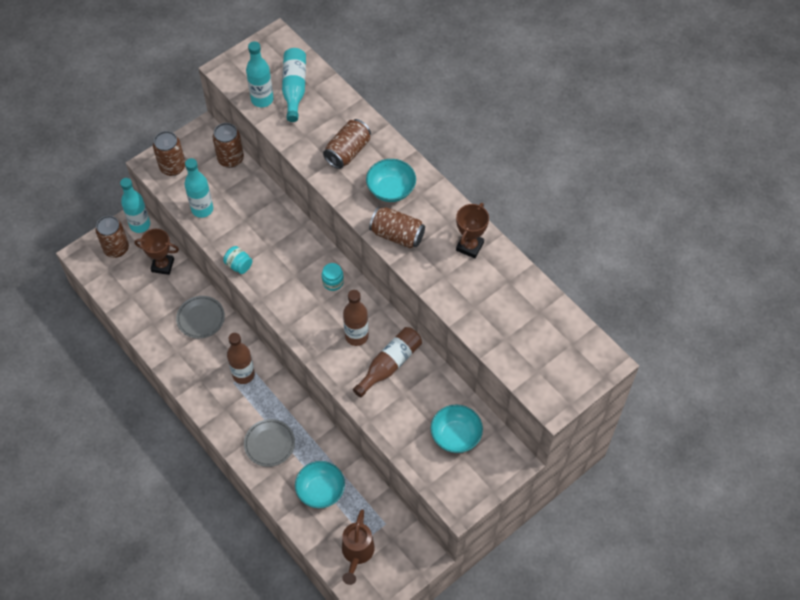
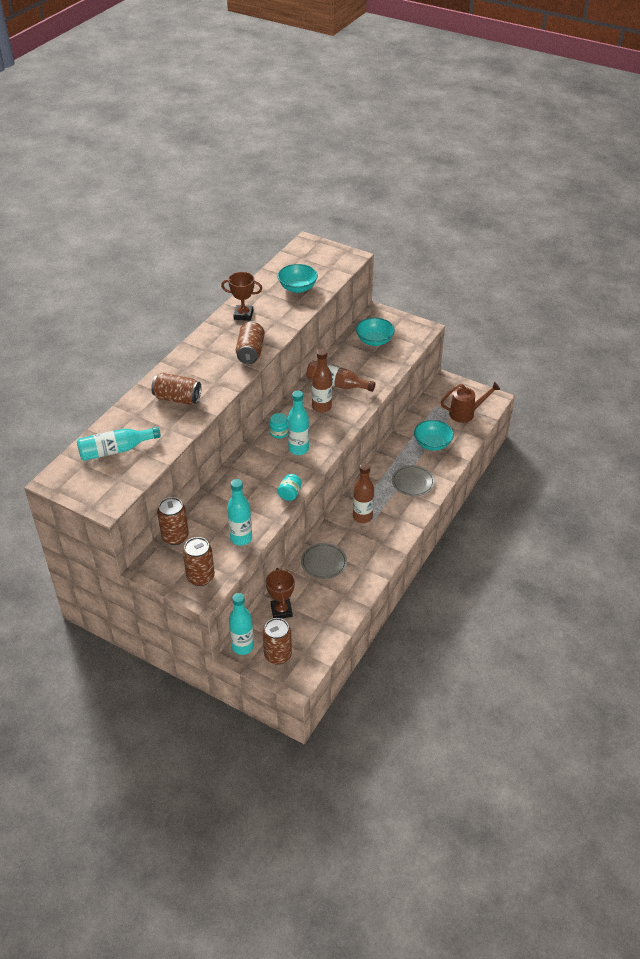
camera: 110 degrees left, 15 degrees down
(262, 99) = (136, 468): turquoise bottle -> turquoise bottle (298, 449)
(391, 189) = (207, 365): turquoise bowl -> turquoise bowl (297, 288)

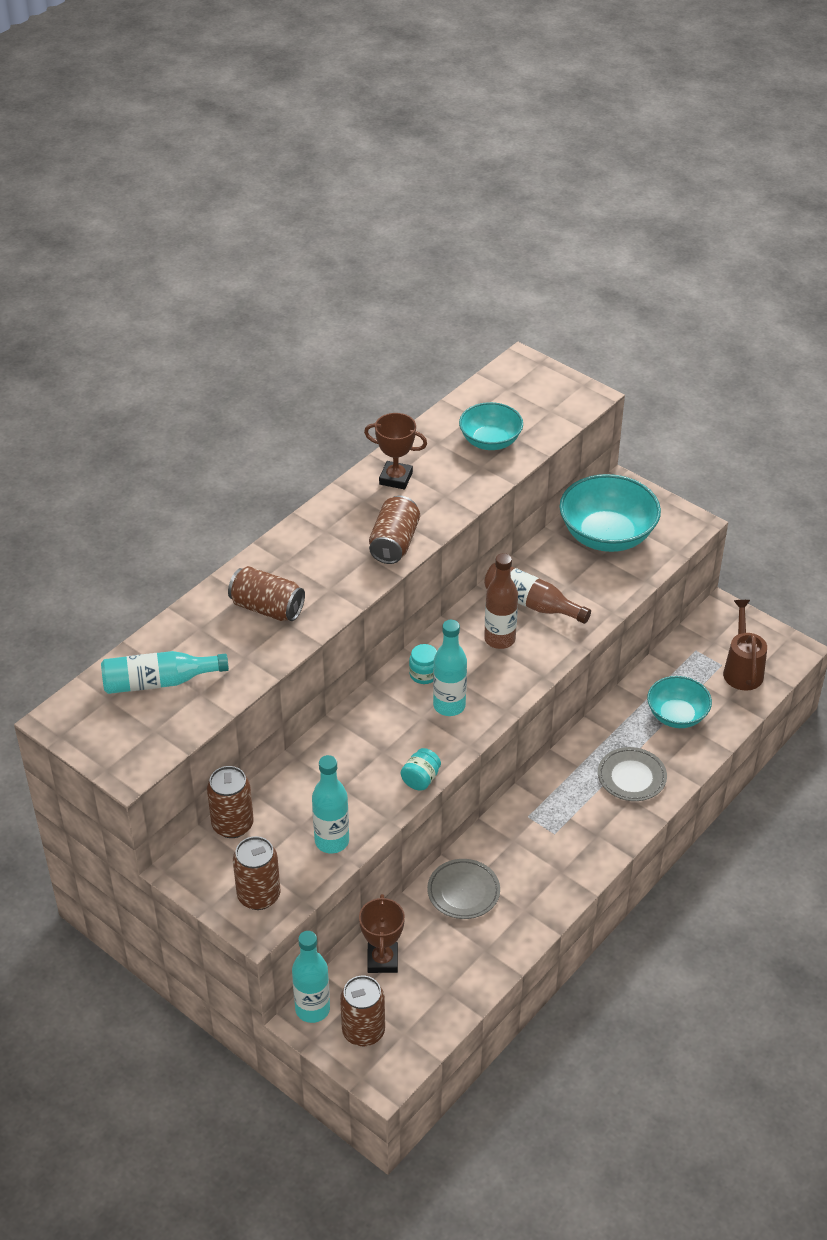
camera: 10 degrees right, 0 degrees up
(362, 517) = (539, 824): brown bottle -> none
(374, 341) = (607, 535): turquoise bowl -> turquoise bowl, size x1.60
(465, 413) = (742, 670): brown watering can -> brown watering can turned 90 degrees counterclockwise

